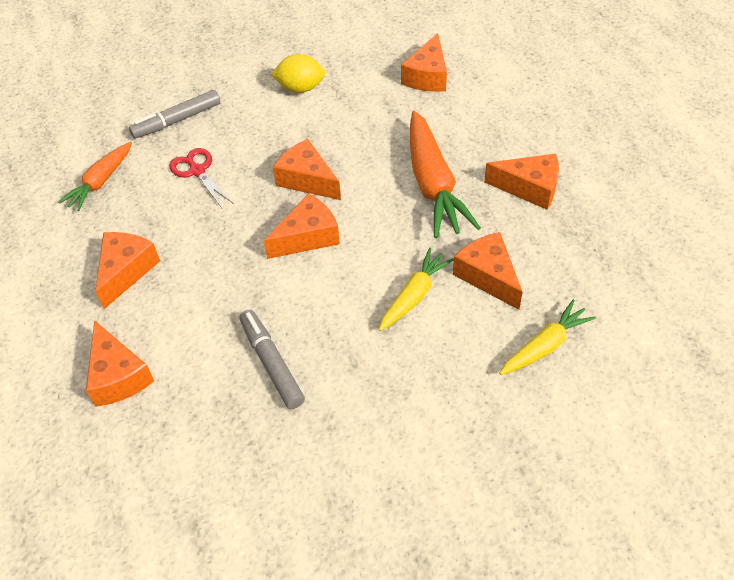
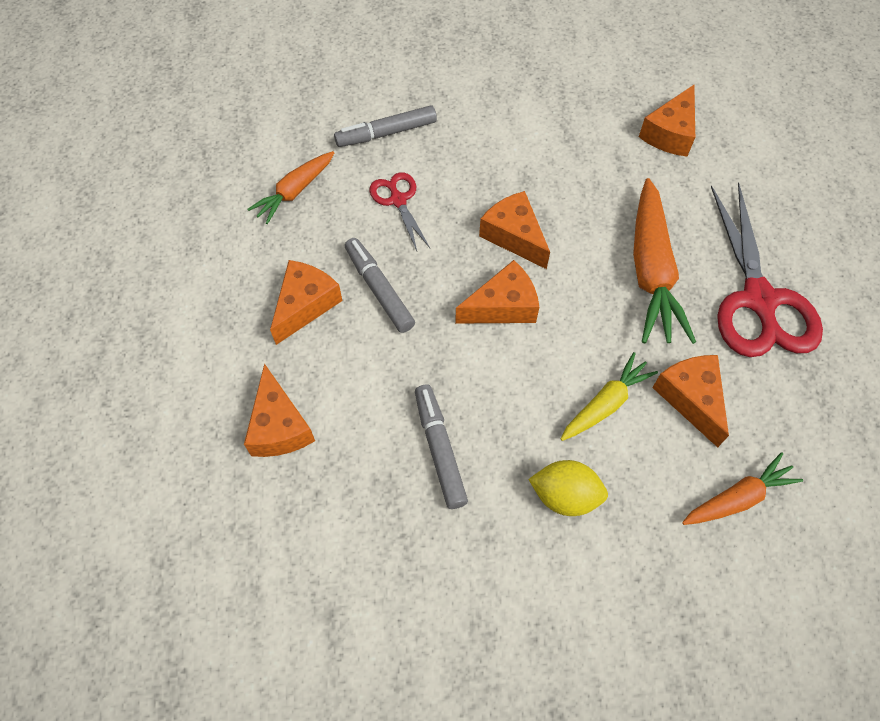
camera: 10 degrees right, 10 degrees up
(193, 246) = (379, 290): none -> grey marker
(300, 88) = (526, 120): yellow lemon -> yellow lemon (565, 496)
(529, 188) = (758, 299): orange cheese -> red scissors
(545, 346) = (738, 498): yellow carrot -> orange carrot

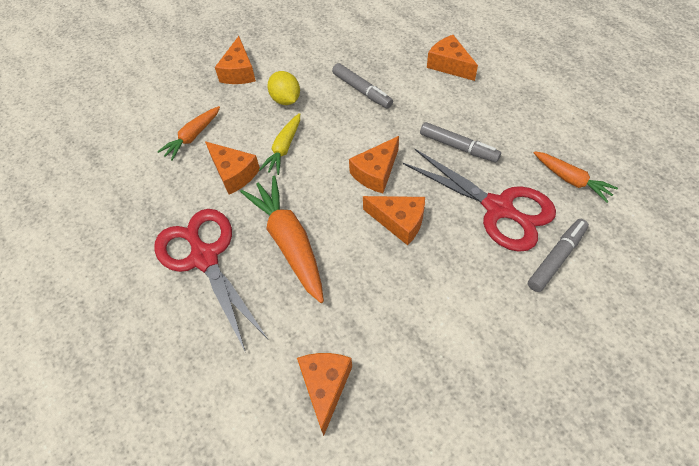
camera: 155 degrees right, 5 degrees down
(295, 191) = (571, 180): orange carrot -> orange carrot turned 120 degrees clockwise
(305, 305) = (492, 119): orange cheese -> orange cheese (239, 72)
(398, 200) = (498, 208): red scissors -> red scissors, size x1.98
(565, 496) = (286, 99): yellow lemon -> yellow lemon turned 75 degrees clockwise

